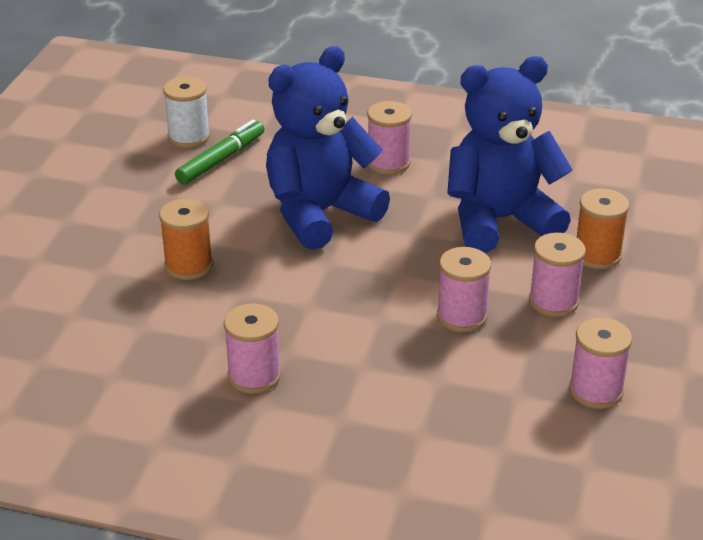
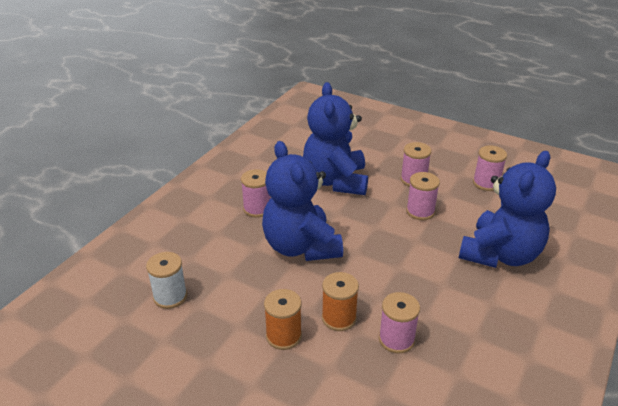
camera: 75 degrees left, 0 degrees up
(221, 159) = (211, 283): green marker -> none
(254, 376) = (464, 302): pink spool -> pink spool (396, 339)
(384, 412) = (500, 254): none -> blue teddy bear
(597, 255) = (378, 158): orange spool -> orange spool (283, 336)

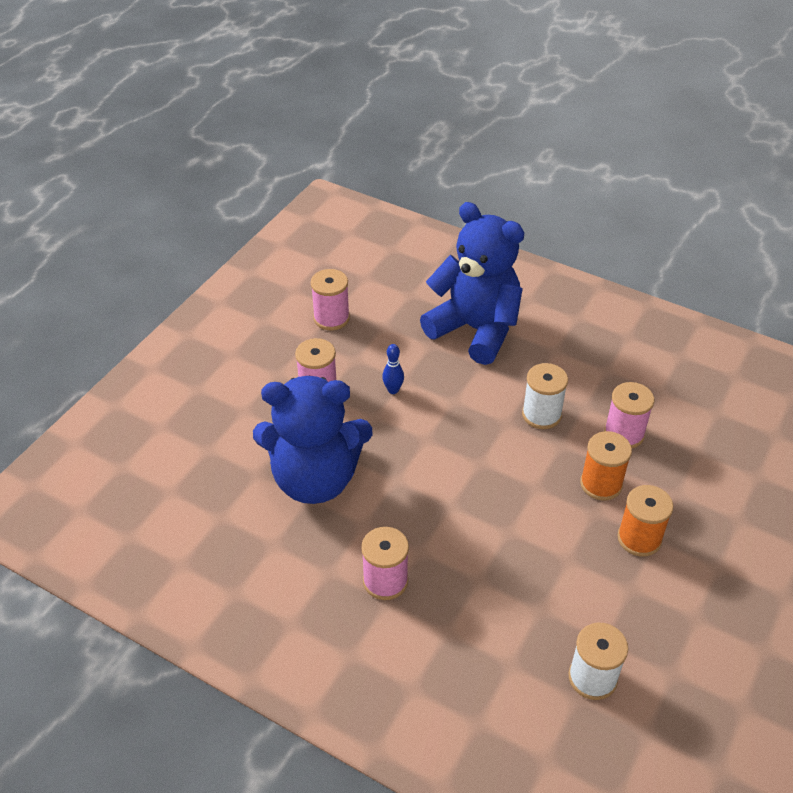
camera: 90 degrees left, 10 degrees up
(301, 247) = (473, 522): blue teddy bear -> none
(410, 288) = (541, 414): none -> white spool
(420, 211) = (393, 390): pink spool -> blue bowling pin

